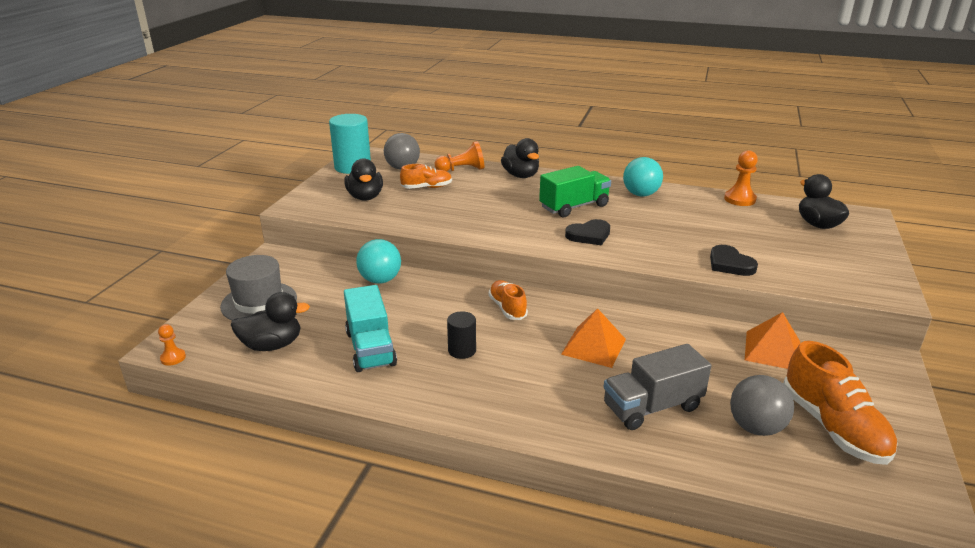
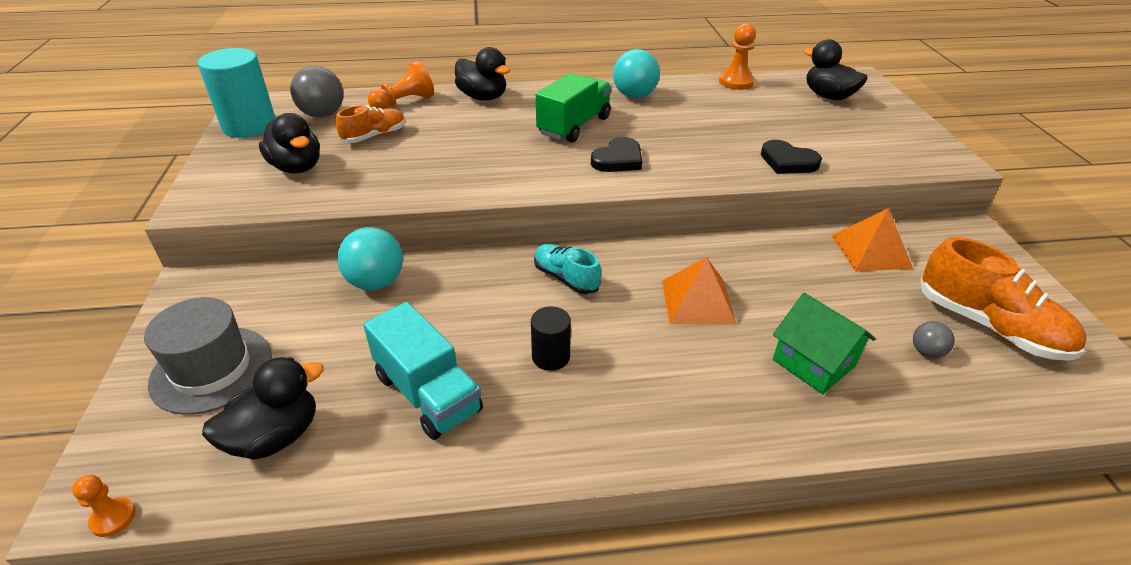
camera: 25 degrees left, 10 degrees up
(507, 308) = (566, 278): orange shoe -> turquoise shoe
(652, 407) = (813, 363): grey truck -> green house
(756, 427) = (926, 352): grey ball -> grey ball, size x0.53

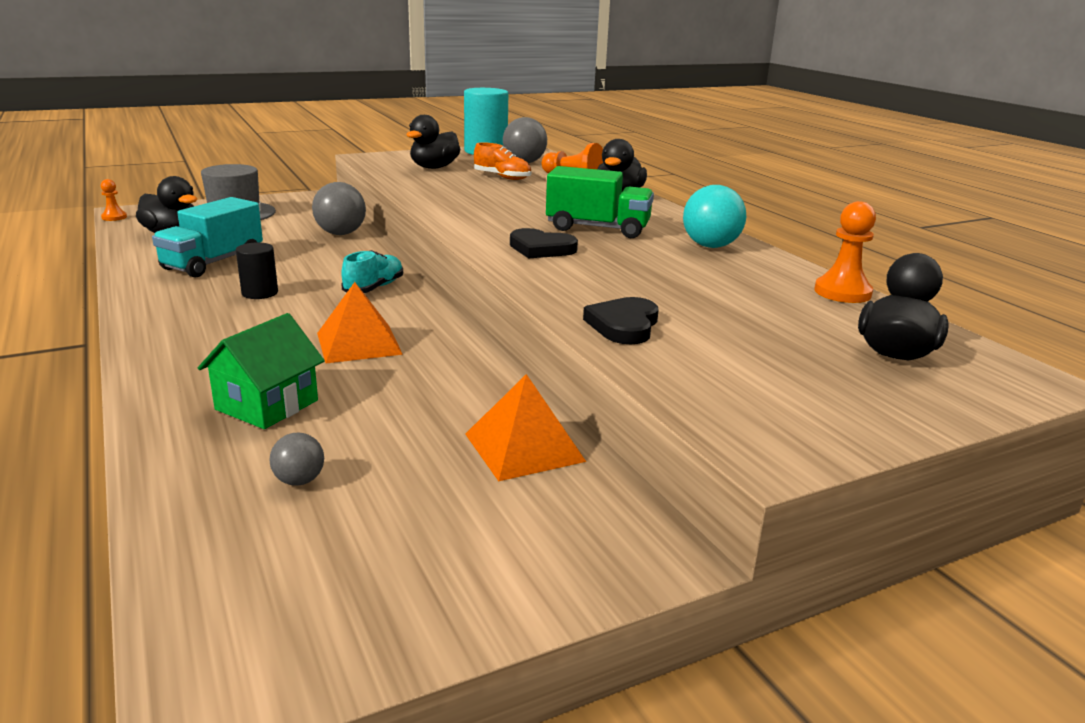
camera: 70 degrees right, 15 degrees down
(376, 282) = (341, 233): turquoise ball -> grey ball
(989, 326) = (373, 541): orange shoe -> none

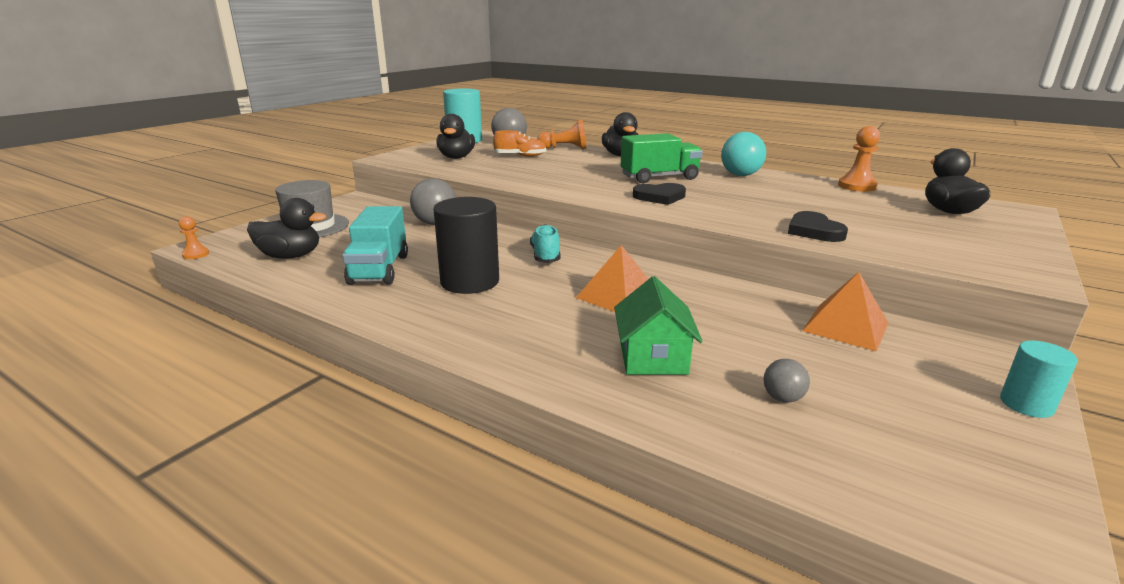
camera: 30 degrees left, 0 degrees up
(260, 293) = (470, 282): black cylinder -> black cylinder, size x1.85
(541, 596) = (1026, 404): none -> turquoise cylinder

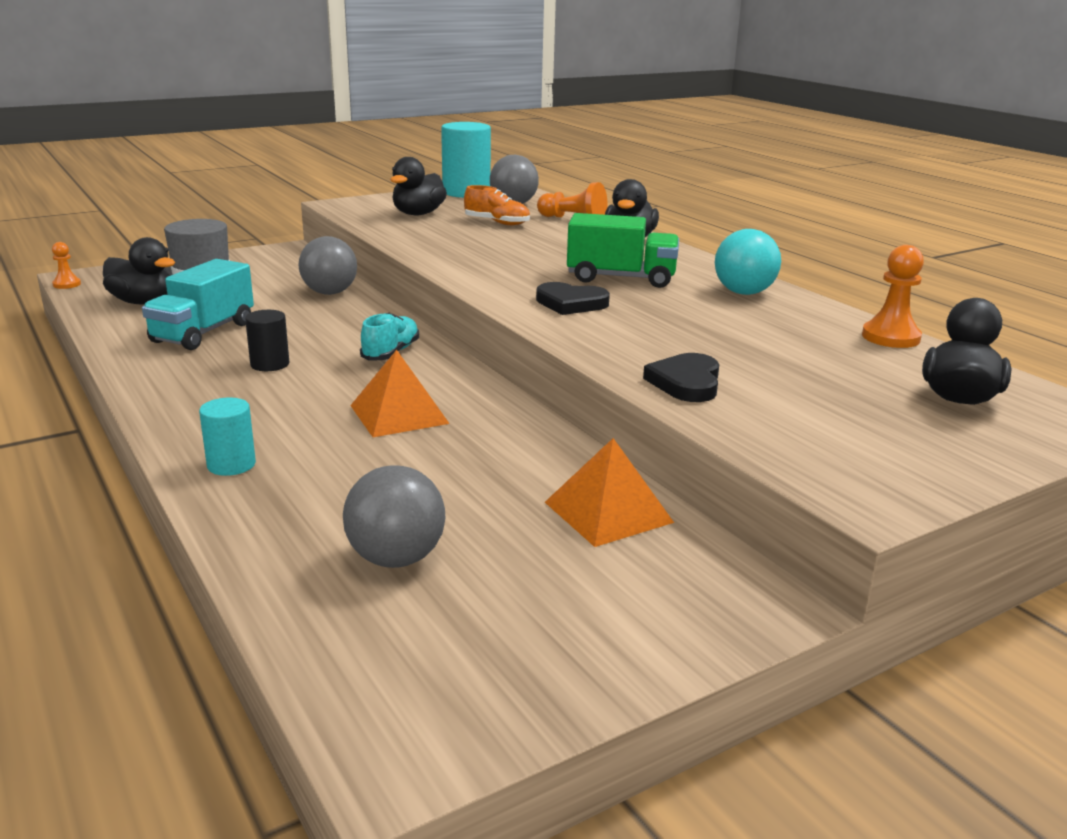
camera: 25 degrees right, 0 degrees up
(470, 282) = (270, 364): black cylinder -> black cylinder, size x0.54
(653, 358) = (330, 484): green house -> none
(782, 398) = (396, 558): grey ball -> grey ball, size x1.88
(1026, 404) = (673, 651): turquoise cylinder -> turquoise cylinder (231, 465)

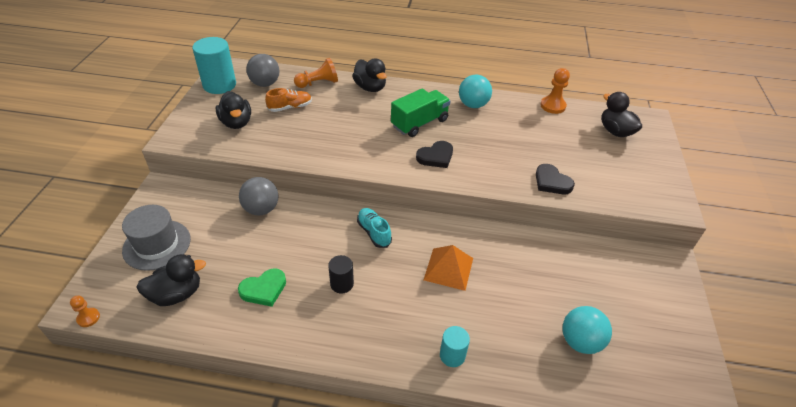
camera: 50 degrees left, 20 degrees up
(203, 332) = (264, 289): turquoise truck -> green heart
(396, 558) = (580, 341): grey ball -> turquoise ball
(608, 512) = (586, 259): orange pyramid -> none

